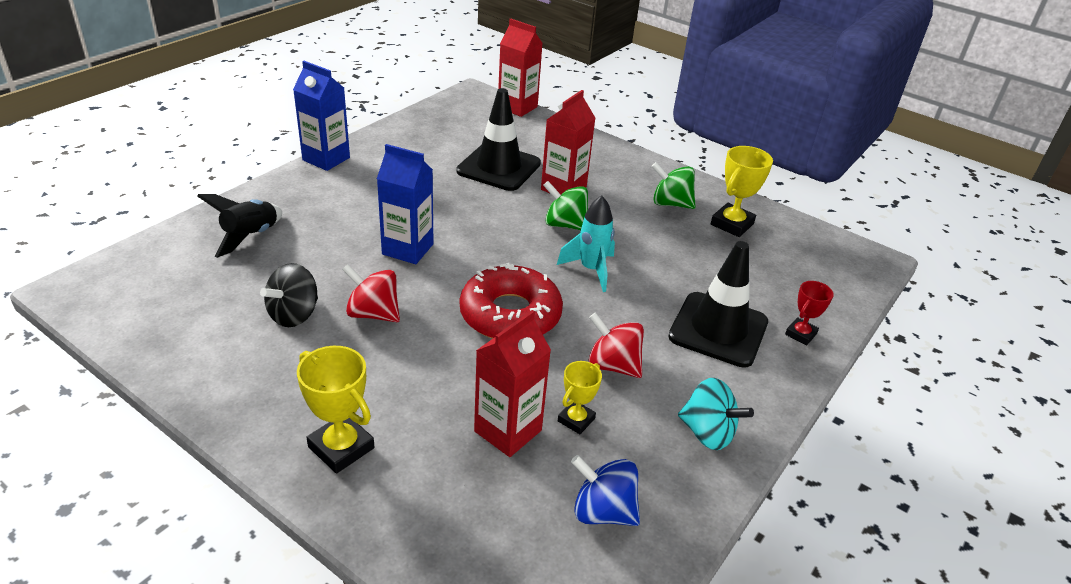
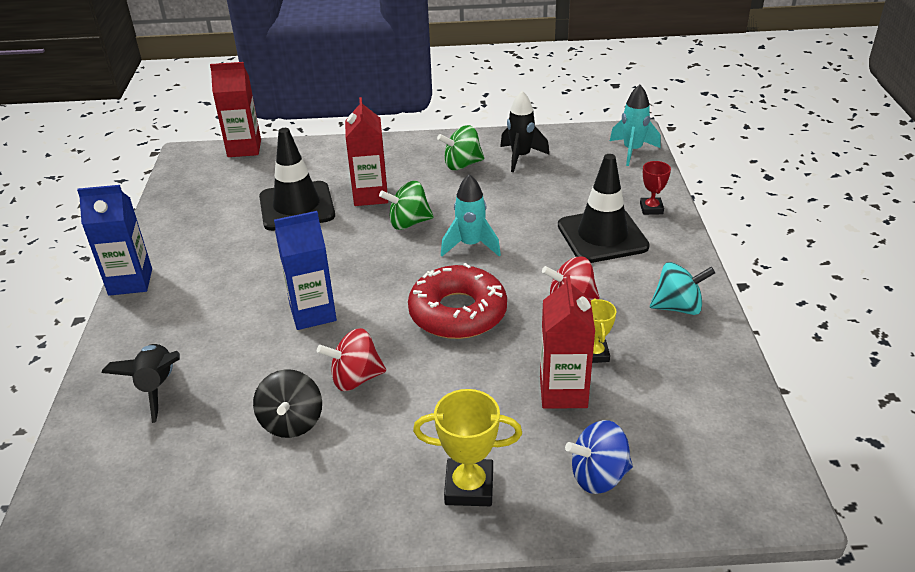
camera: 35 degrees left, 0 degrees up
(602, 511) = (683, 398): blue spinning top -> blue spinning top (598, 476)
(732, 224) = (520, 157): yellow trophy -> black rocket
(851, 274) = (632, 151): none -> turquoise rocket

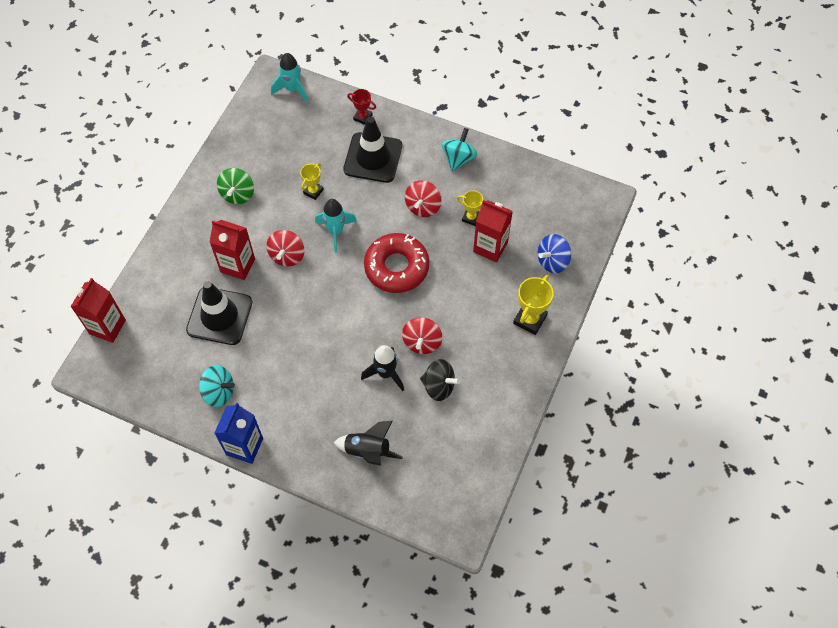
camera: 65 degrees left, 25 degrees up
(197, 239) = (219, 392): none -> turquoise spinning top
(313, 313) = (349, 345): blue carton -> none
(408, 223) = (287, 255): green spinning top -> red spinning top
(512, 210) = (313, 191): none -> yellow trophy
(520, 157) = (253, 155): black rocket -> black rocket (385, 373)
(598, 476) = (552, 261): blue spinning top -> blue spinning top turned 45 degrees clockwise

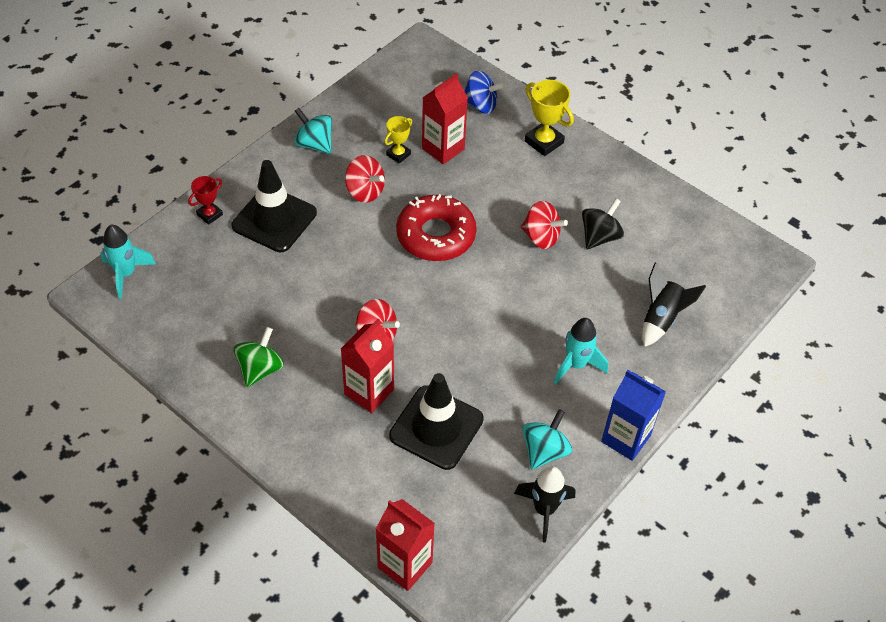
camera: 75 degrees left, 10 degrees down
(237, 194) = (260, 369): green spinning top -> green spinning top turned 90 degrees counterclockwise
(313, 191) = (294, 288): yellow trophy -> none
(336, 231) = (362, 280): turquoise rocket -> turquoise rocket (576, 364)
(385, 373) = (569, 279): black rocket -> black rocket (544, 510)
(552, 261) = (480, 105): blue spinning top -> blue spinning top turned 60 degrees counterclockwise

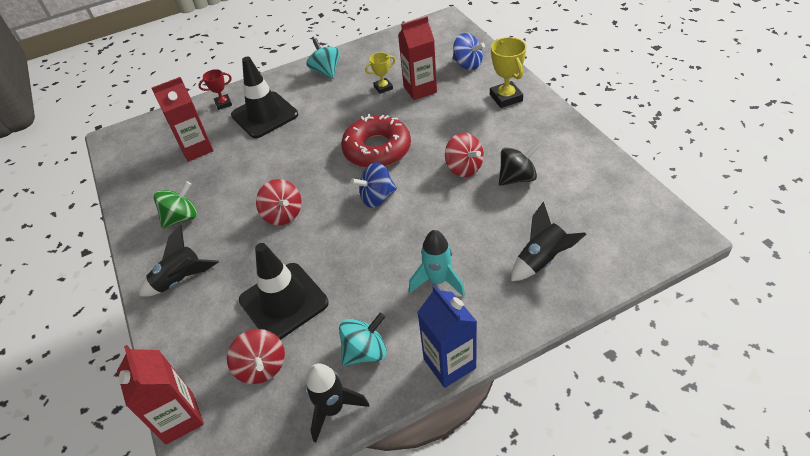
camera: 30 degrees right, 5 degrees down
(126, 274) = (142, 131): turquoise rocket -> none
(310, 437) = (181, 280): none -> black rocket
(365, 191) = (342, 108): red spinning top -> red spinning top (262, 367)
(369, 392) = (249, 256): red carton -> red carton (196, 149)
(468, 292) = (377, 197): none -> blue spinning top

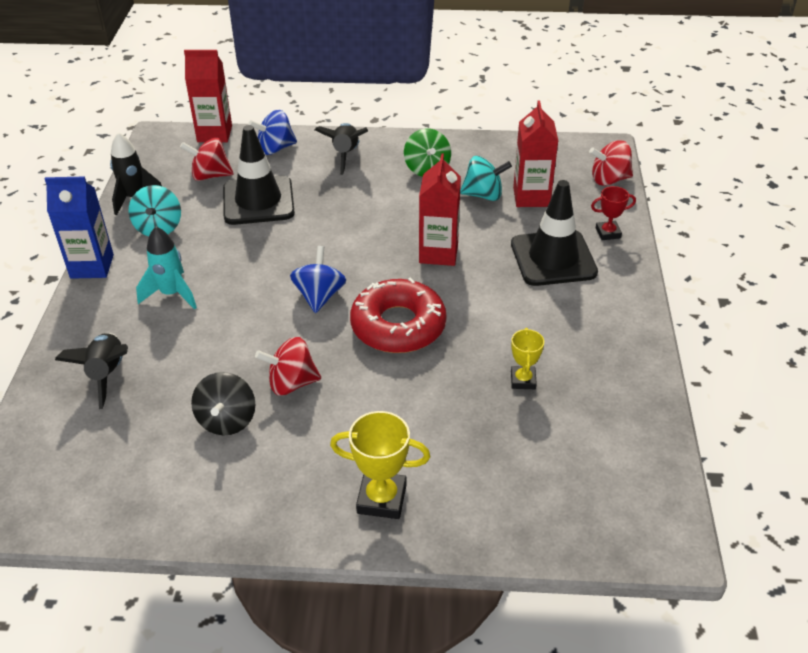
camera: 115 degrees right, 5 degrees down
(223, 104) = (608, 233): red trophy -> red trophy turned 75 degrees clockwise
(283, 214) = (364, 228): red spinning top -> red spinning top (609, 179)
(326, 71) = (613, 340): turquoise spinning top -> turquoise spinning top (483, 195)
(420, 89) = (485, 415): red carton -> red carton (438, 253)
(467, 64) = (504, 500): blue spinning top -> blue spinning top (275, 148)

